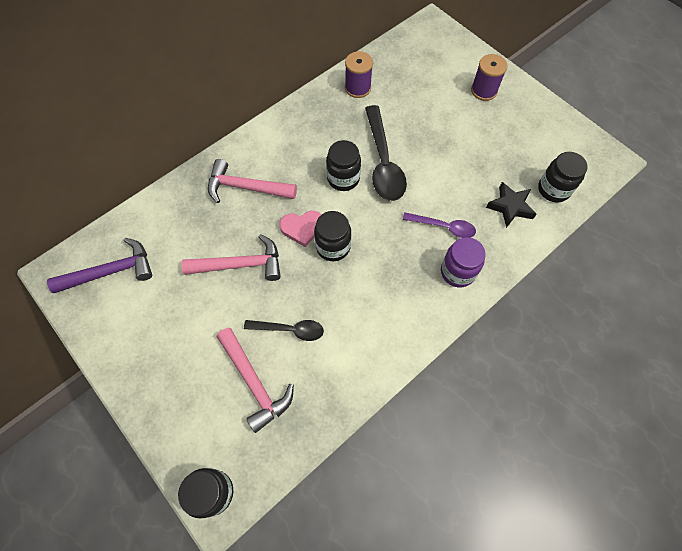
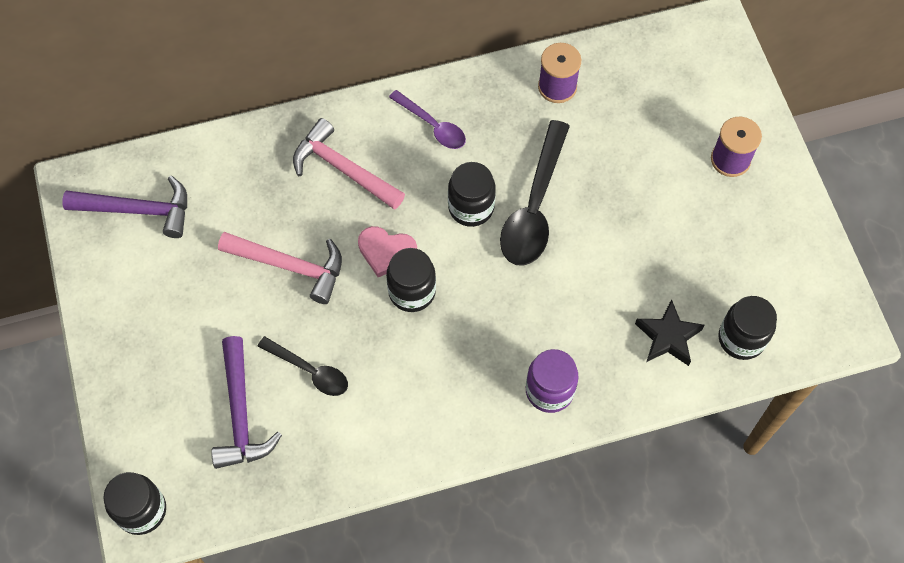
camera: 25 degrees right, 0 degrees up
(254, 382) = (241, 413): pink hammer -> purple hammer
(444, 227) = (565, 326): purple spoon -> purple spoon (433, 126)

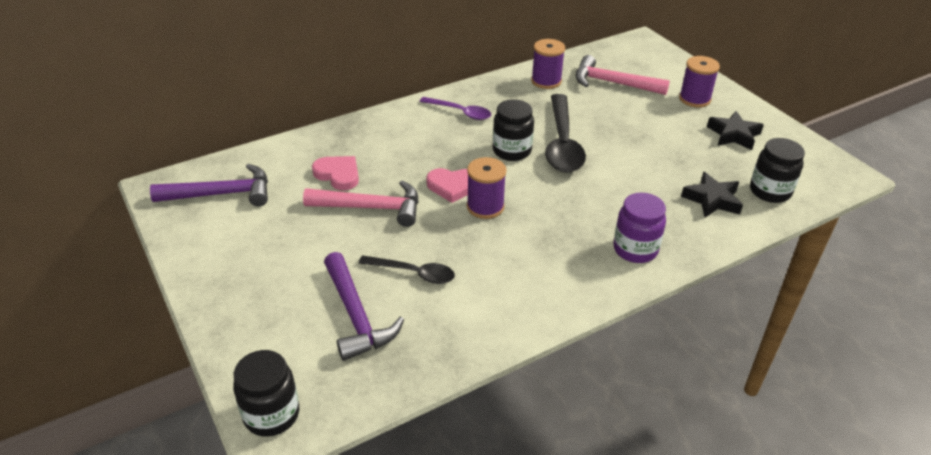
camera: 15 degrees left, 25 degrees down
(266, 206) = (338, 175): none -> pink heart
(343, 169) = (397, 145): pink hammer -> pink hammer (613, 83)
(412, 292) = (485, 207): black jar -> purple spool
(747, 235) = (734, 135): none -> black star

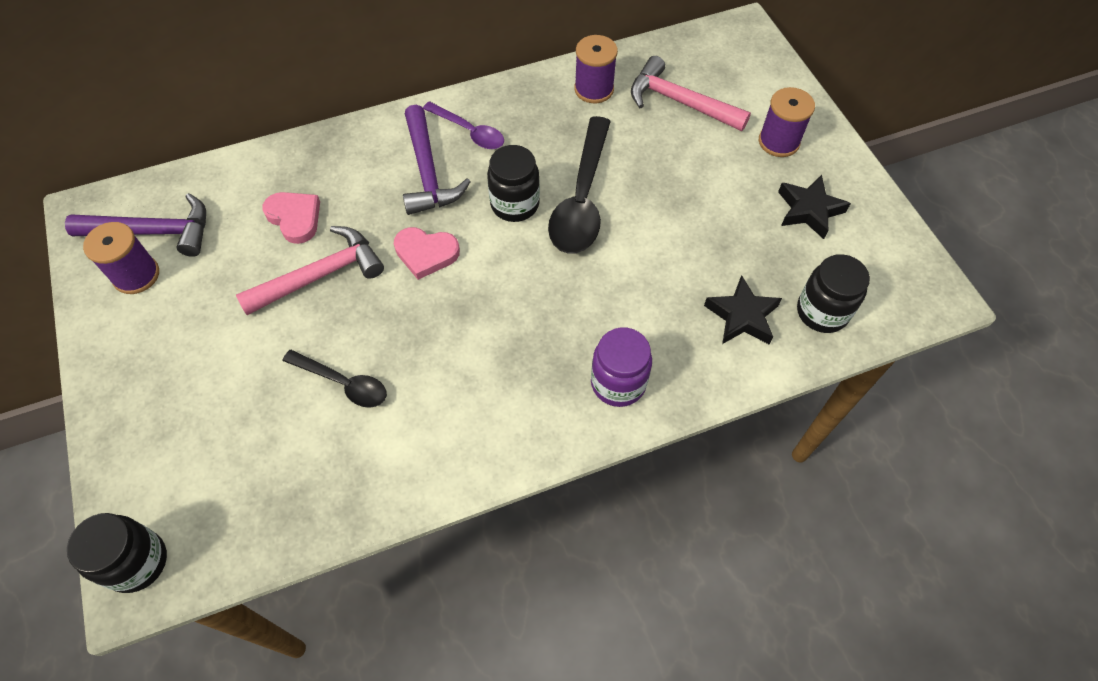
camera: 10 degrees right, 20 degrees up
(356, 315) = (262, 436): purple hammer -> purple hammer (428, 172)
(371, 208) = (320, 275): pink hammer -> pink hammer turned 45 degrees counterclockwise
(485, 207) = (456, 291): purple spool -> purple spool (136, 275)

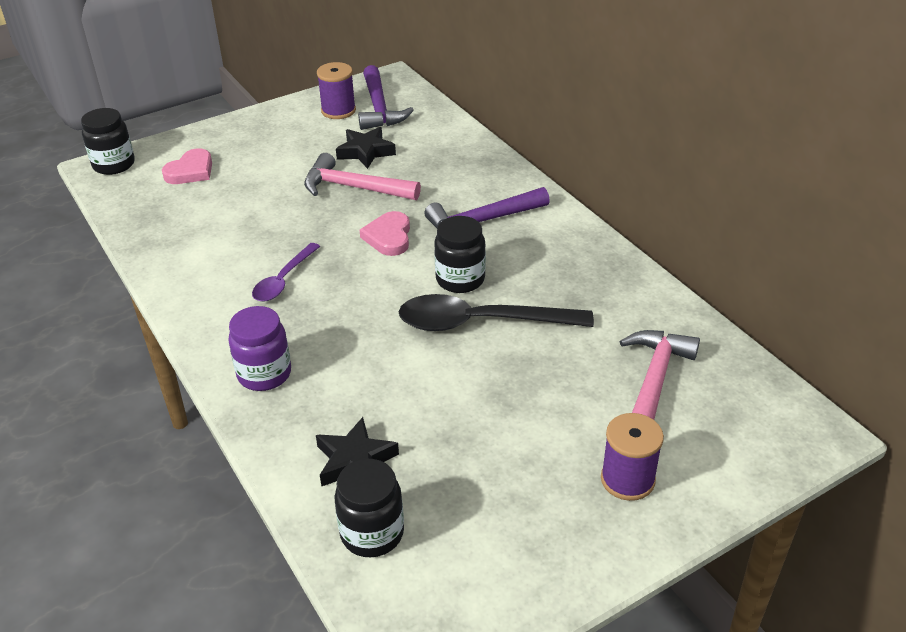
camera: 80 degrees right, 20 degrees down
(295, 218) = (409, 164): pink heart -> pink heart (190, 171)
(320, 275) = (354, 188): pink hammer -> pink hammer turned 150 degrees clockwise
(343, 383) = (253, 219): black spoon -> none
(469, 132) = (541, 238): purple spoon -> purple spoon (283, 280)
(594, 89) = (640, 312): purple spool -> none
(809, 210) = (523, 515): black star -> black star (365, 152)

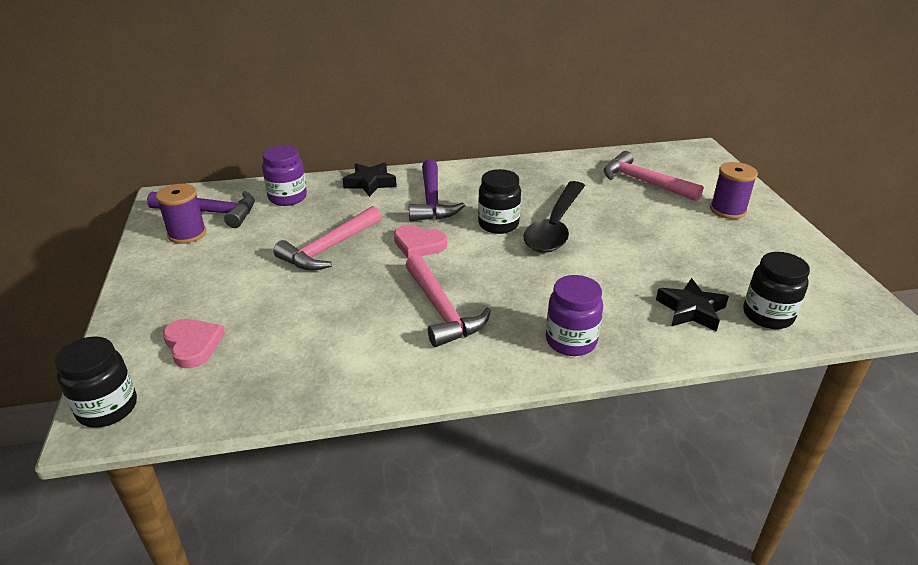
camera: 70 degrees left, 5 degrees down
(283, 280) = (442, 310): purple spoon -> pink hammer
(365, 152) = (277, 232): black star -> black star (370, 183)
(430, 136) = (287, 197): none -> purple jar

